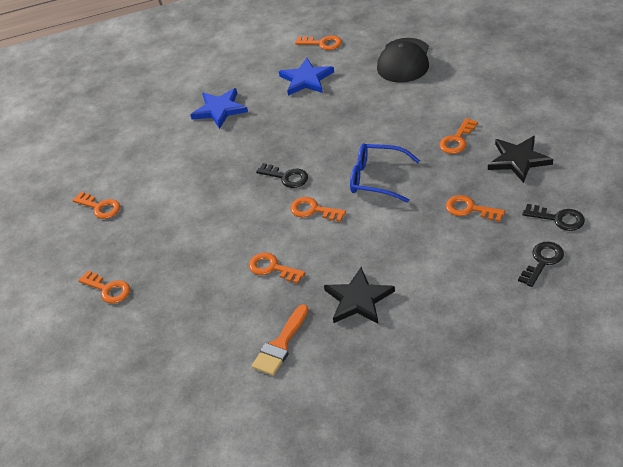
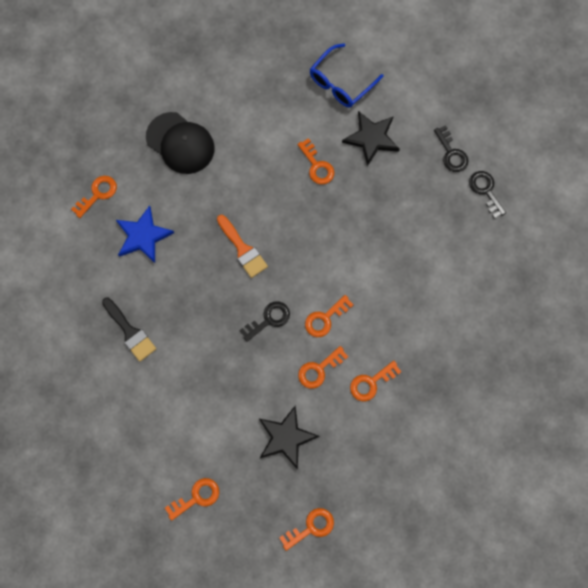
camera: 70 degrees left, 30 degrees up
(220, 110) = (130, 332): blue star -> black brush
(280, 345) = (455, 414): orange brush -> orange brush (243, 249)
(358, 299) = (444, 336): black star -> black star (286, 437)
(376, 179) = (320, 251): blue glasses -> blue glasses (340, 83)
(470, 209) = (401, 205): orange key -> orange key (319, 369)
(558, 219) = (451, 153): black key -> black key turned 105 degrees clockwise

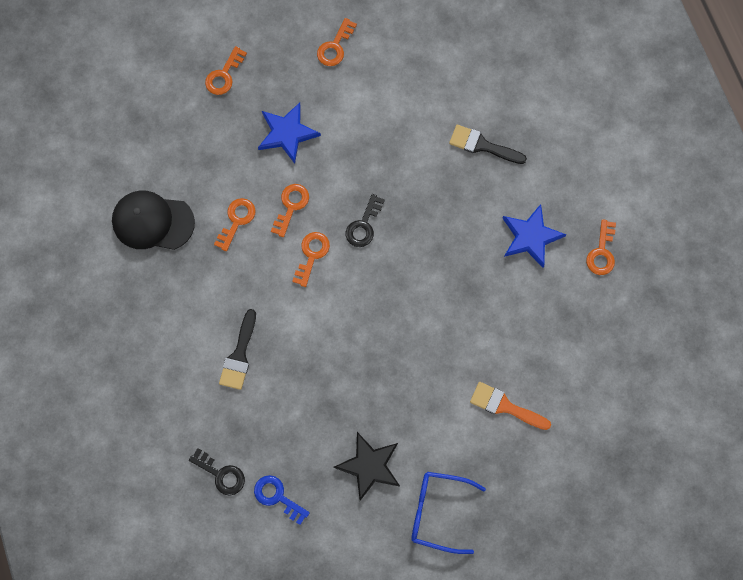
camera: 150 degrees right, 0 degrees up
(180, 143) = (558, 349): black cap -> black cap (152, 222)
(243, 249) = (428, 277): orange brush -> orange brush (504, 406)
(286, 437) = (287, 133): black star -> blue star
(317, 166) = (408, 403): orange key -> none
(340, 83) = (437, 511): blue glasses -> blue glasses turned 90 degrees counterclockwise
(426, 270) = (239, 355): none -> black brush
(451, 153) = (277, 497): black key -> blue key

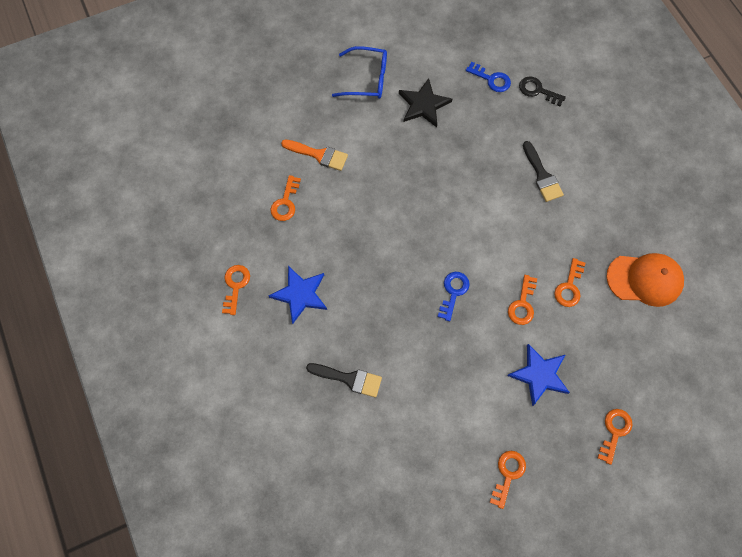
camera: 175 degrees right, 5 degrees down
(152, 222) = (644, 279): black cap -> orange cap
(239, 355) = (542, 175): black brush -> black brush turned 150 degrees clockwise
(312, 255) = (496, 262): orange key -> orange key (285, 202)
(363, 225) = (453, 292): black key -> blue key

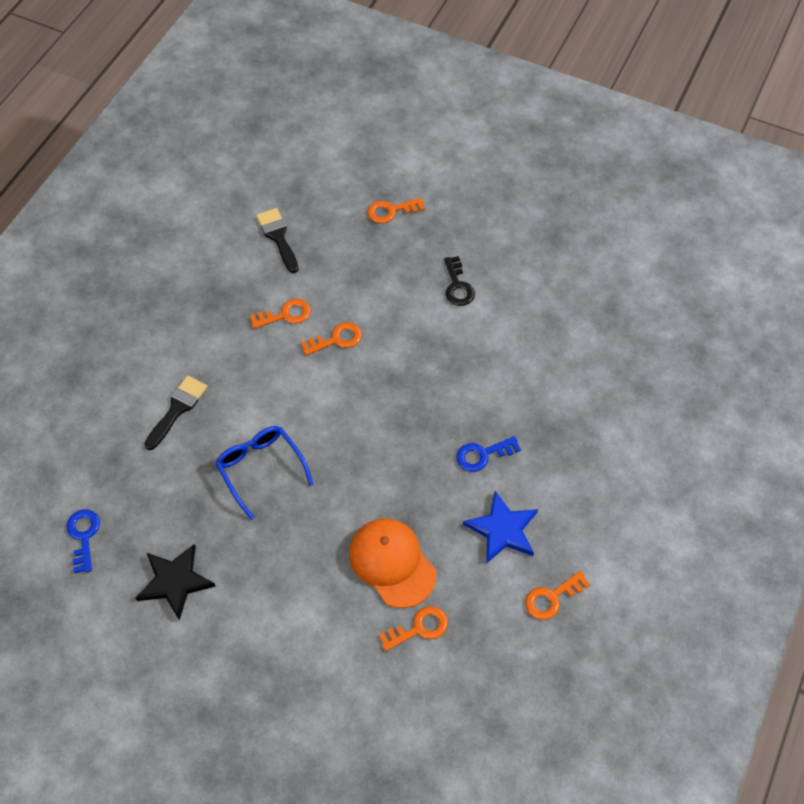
camera: 130 degrees left, 10 degrees down
(319, 155) = (332, 642): orange brush -> none
(349, 379) = (538, 425): black brush -> black brush (278, 237)
(367, 79) = (185, 670): blue glasses -> blue glasses (260, 468)
(453, 292) = (375, 400): blue key -> blue key (482, 455)
(508, 474) = (497, 258): orange key -> none
(537, 91) = (65, 480): black key -> black key (457, 286)
(539, 375) = (392, 287): blue star -> none
(644, 279) = (226, 264): orange cap -> orange cap (392, 563)

